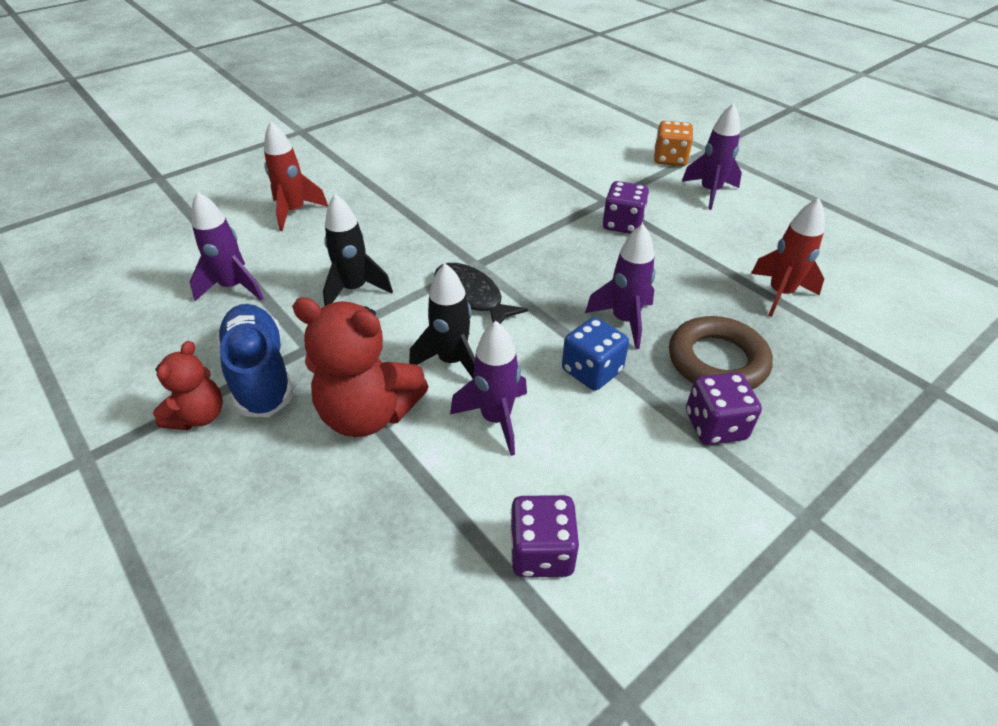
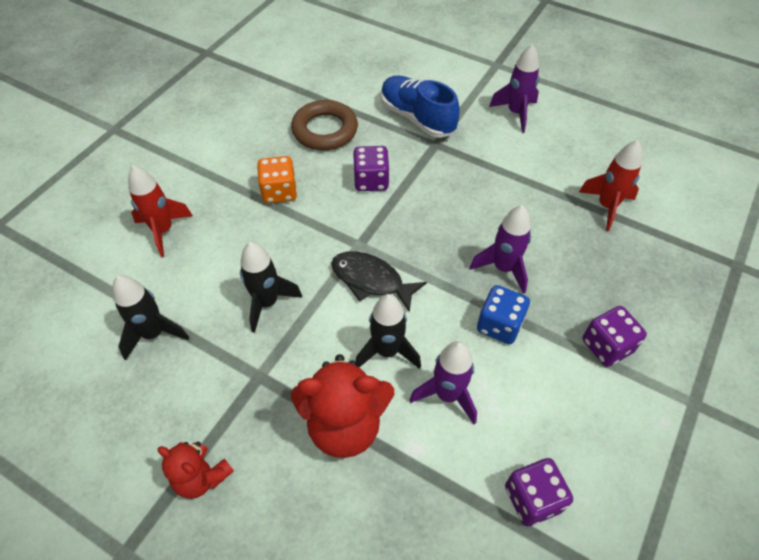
camera: 20 degrees left, 10 degrees up
(199, 416) = (202, 477): red teddy bear -> red teddy bear turned 120 degrees clockwise
(233, 287) = (154, 333): purple rocket -> black rocket
(260, 374) = (231, 417): blue shoe -> blue shoe (417, 118)
(622, 224) = (461, 167): purple dice -> purple dice (371, 181)
(670, 159) = (469, 83): orange dice -> orange dice (279, 192)
(717, 361) = (586, 286): brown ring -> brown ring (325, 130)

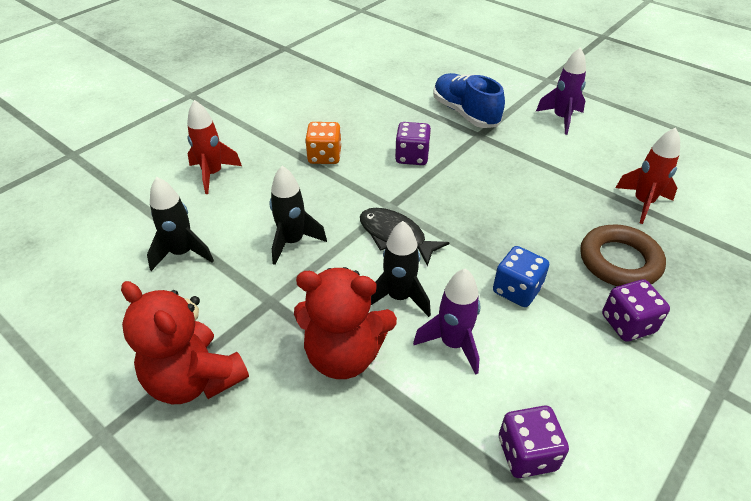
camera: 10 degrees right, 10 degrees down
(202, 477) = (195, 379): red teddy bear -> red teddy bear, size x1.71
(325, 130) = (377, 114): brown ring -> brown ring (619, 261)
(503, 268) = (529, 242): purple rocket -> none

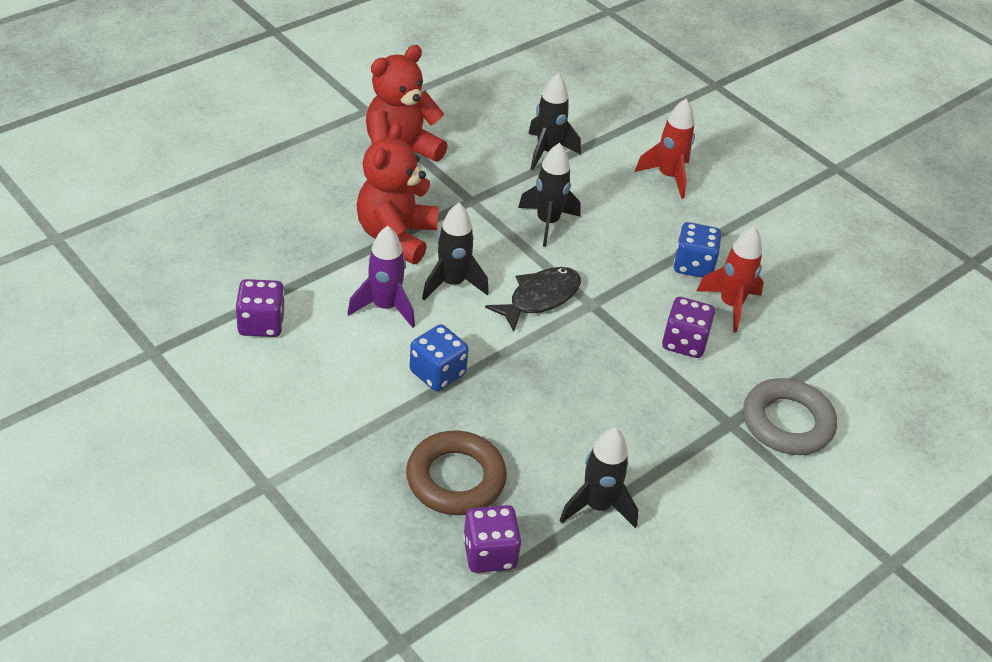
camera: 95 degrees right, 0 degrees up
(324, 156) = (693, 265): orange dice -> blue dice
(465, 113) = (787, 422): blue shoe -> grey ring
(561, 119) = (768, 536): purple rocket -> none
(590, 187) = (597, 506): none -> black rocket
(628, 324) = (366, 447): purple dice -> purple dice (489, 553)
(643, 203) = (554, 551): red rocket -> red rocket (730, 305)

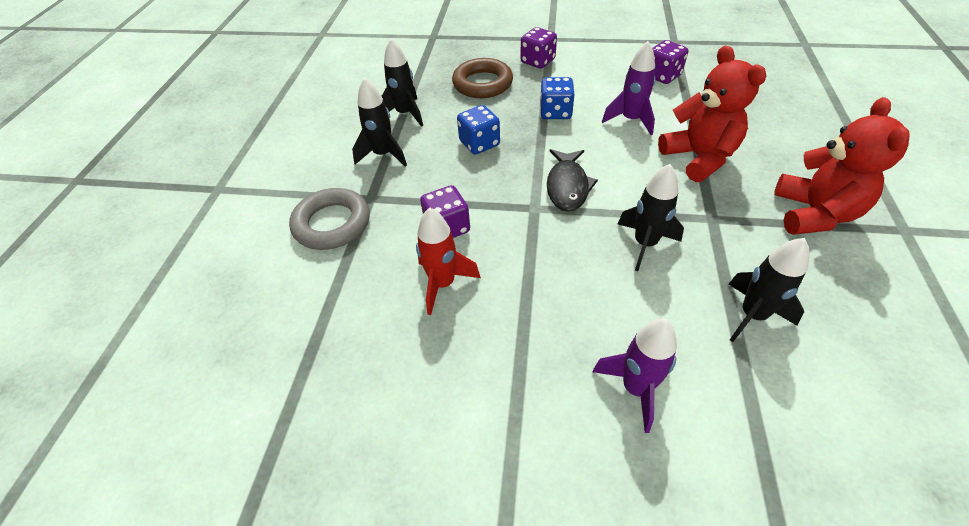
camera: 145 degrees right, 5 degrees up
(452, 283) = (624, 156): black rocket -> black rocket (383, 155)
(489, 553) = (433, 72): purple dice -> purple dice (537, 61)
(668, 177) = (635, 388): red rocket -> purple rocket
(693, 265) = (505, 298): blue dice -> blue dice (479, 143)

